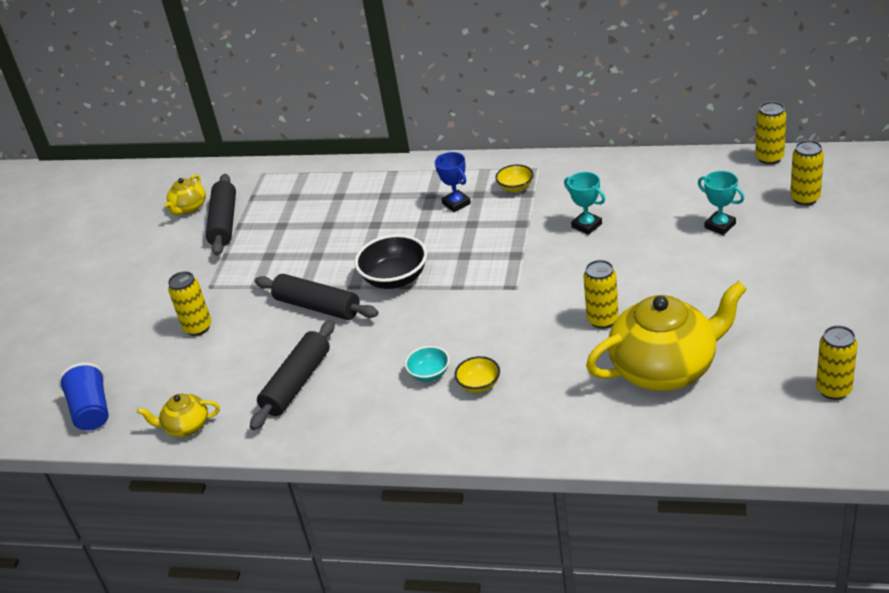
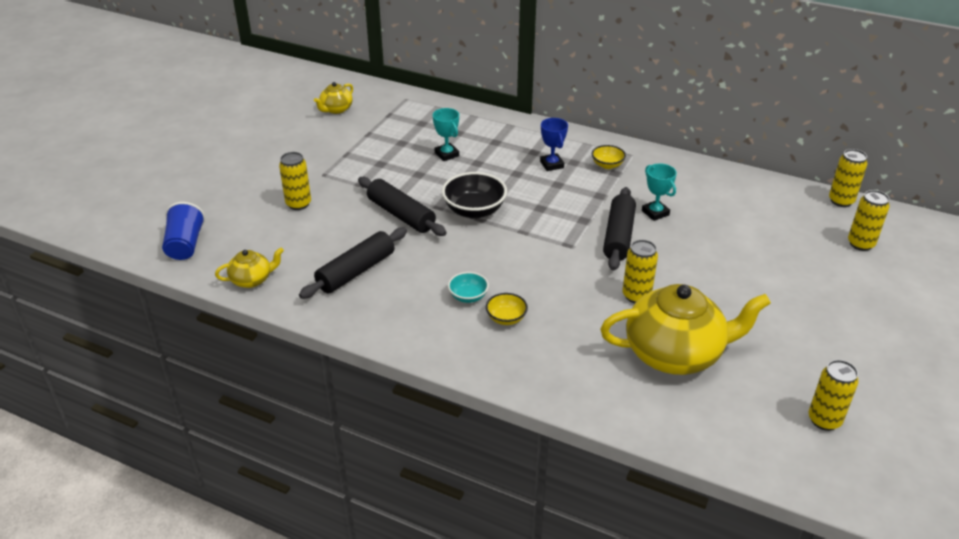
camera: 10 degrees right, 0 degrees up
(186, 426) = (252, 280): yellow teapot -> yellow teapot turned 150 degrees clockwise
(224, 223) = (358, 128): black rolling pin -> black rolling pin (618, 236)
(720, 226) = (773, 246): turquoise trophy -> turquoise trophy (447, 154)

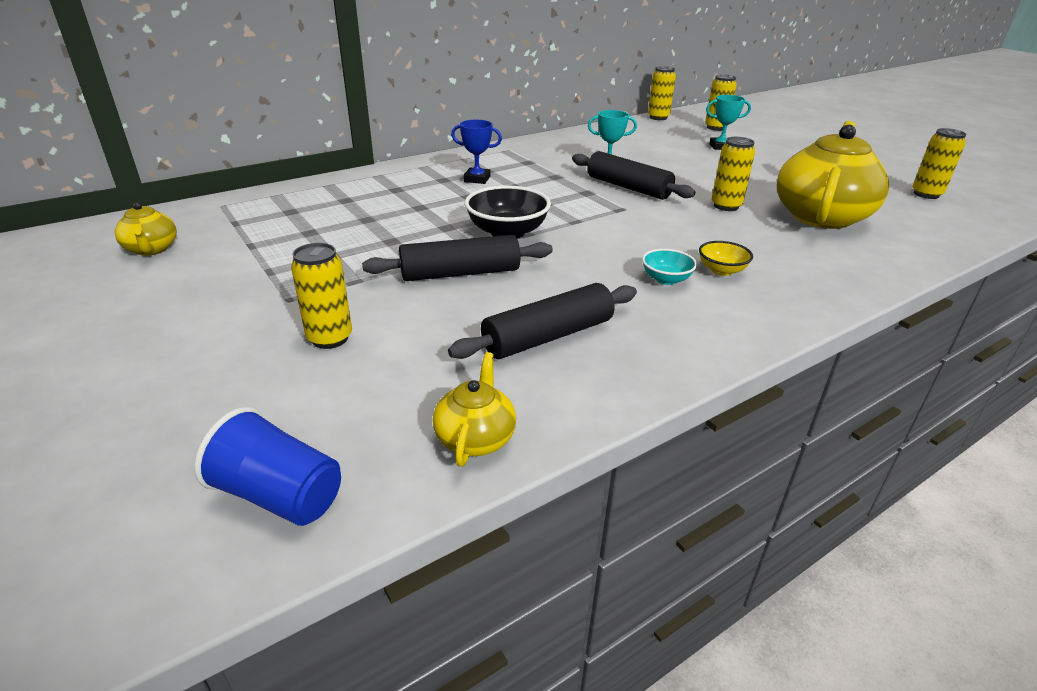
camera: 60 degrees left, 5 degrees down
(356, 271) = (548, 336): black rolling pin -> black rolling pin turned 75 degrees clockwise
(447, 154) = (378, 216): turquoise trophy -> turquoise trophy (720, 147)
(607, 165) = (511, 161): yellow bowl -> none

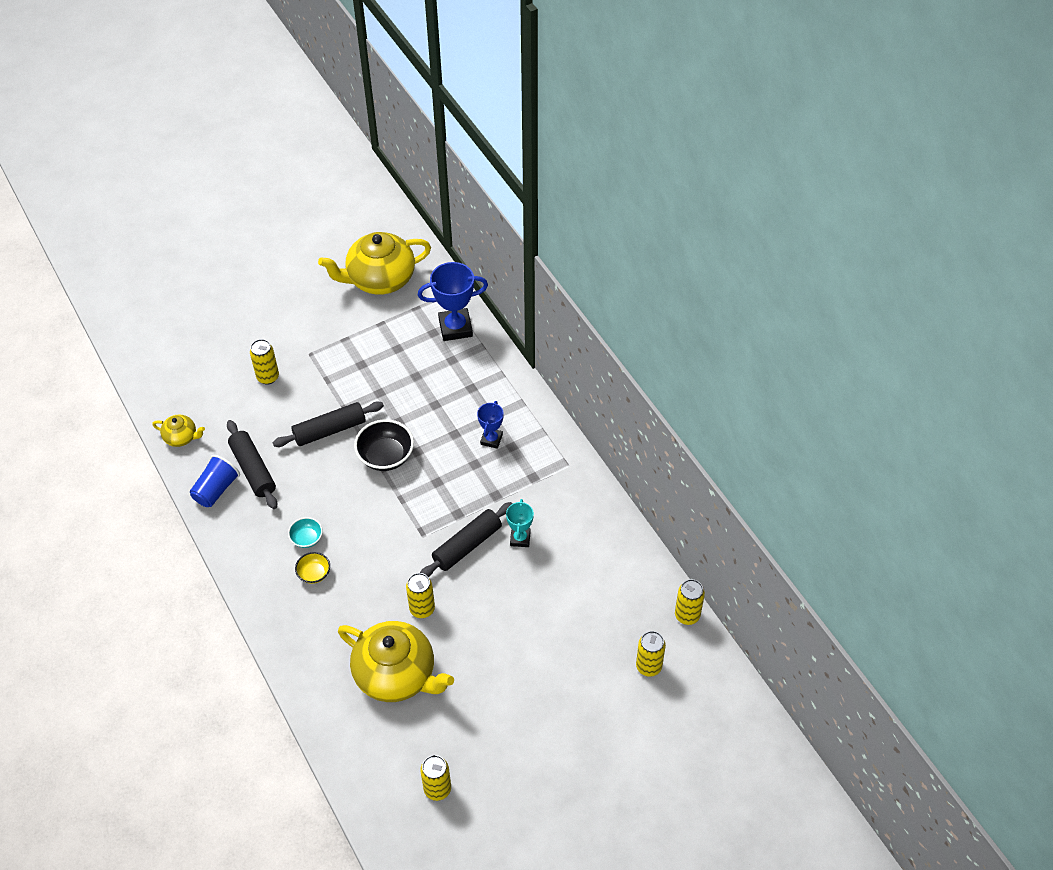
camera: 95 degrees right, 20 degrees up
(152, 249) = (380, 279): yellow teapot -> yellow teapot, size x2.13
(279, 495) = (163, 377): blue cup -> blue cup (216, 489)
(288, 199) = (455, 328): none -> blue trophy
(460, 273) = (329, 430): black rolling pin -> black rolling pin turned 75 degrees clockwise
(720, 147) = (579, 651): turquoise trophy -> none

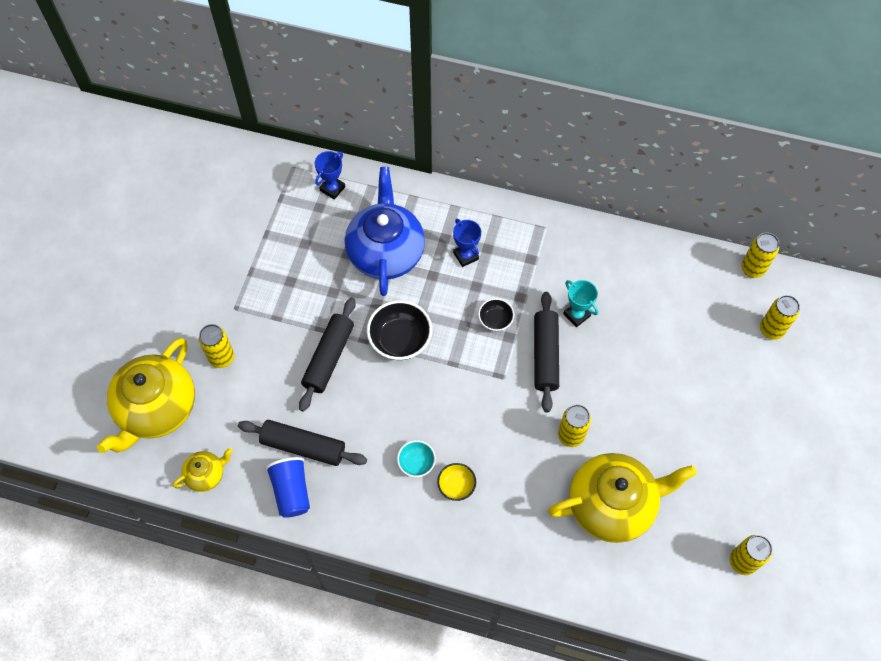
camera: 45 degrees left, 10 degrees up
(380, 279) = (221, 197): yellow teapot -> yellow teapot (157, 408)
(442, 395) = (386, 252): none -> blue teapot
(455, 328) = (332, 188): blue trophy -> blue trophy, size x0.57
(461, 496) = (495, 320): none -> black bowl

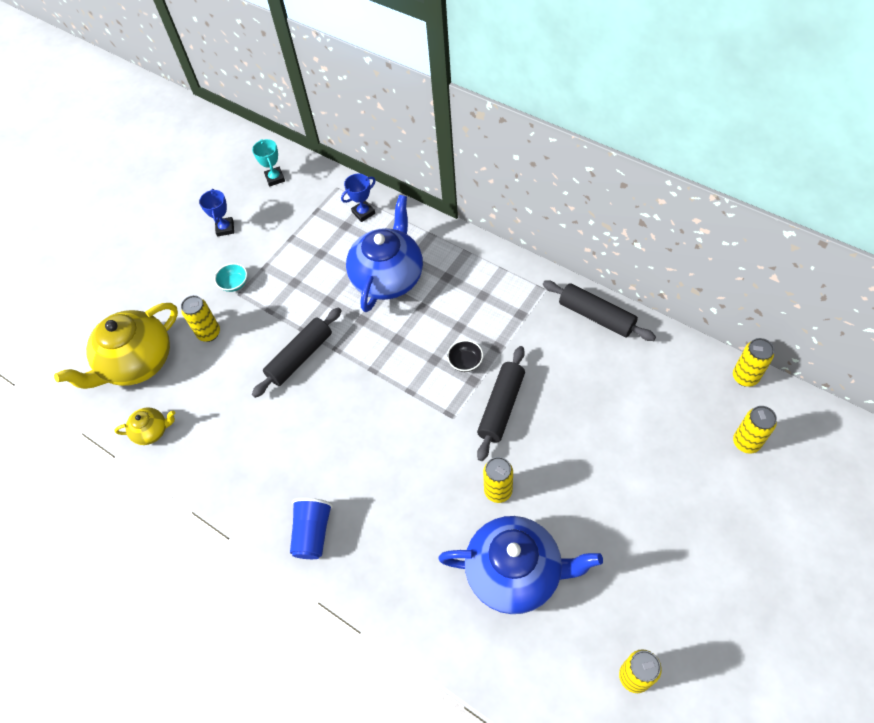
camera: 25 degrees right, 5 degrees down
(291, 491) = (217, 468): blue cup -> blue cup (313, 533)
(303, 446) = (245, 430): black rolling pin -> black rolling pin (596, 316)
(400, 340) = (370, 357): black bowl -> none
(416, 463) = (340, 474): turquoise bowl -> turquoise bowl (234, 284)
(456, 486) = (368, 507): yellow bowl -> none
(466, 256) = (460, 297): blue trophy -> blue trophy (225, 228)
(576, 315) = (546, 377): turquoise trophy -> turquoise trophy (275, 178)
(612, 504) = (515, 572): yellow teapot -> blue teapot

